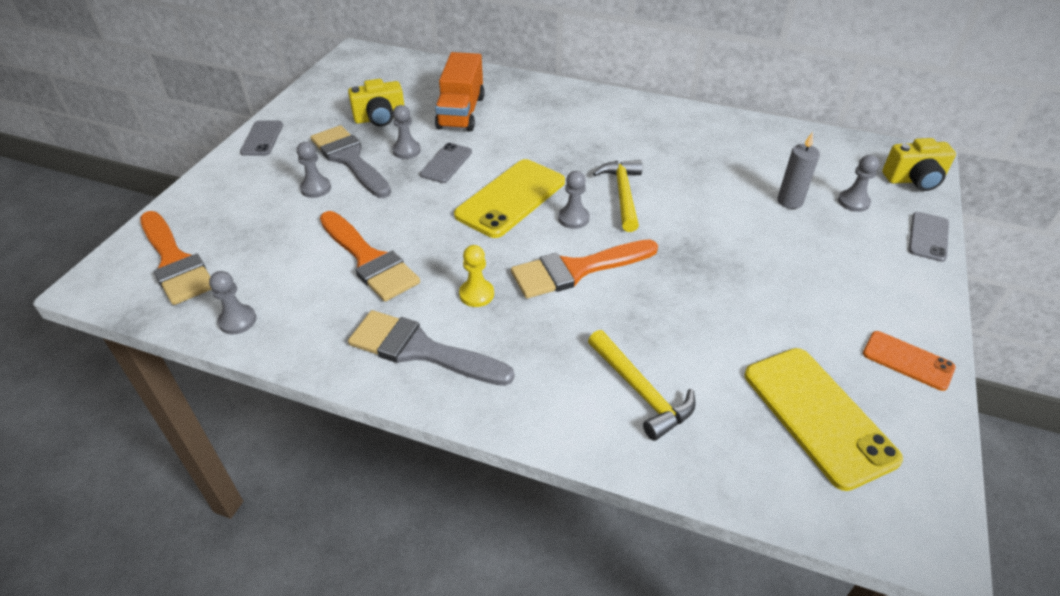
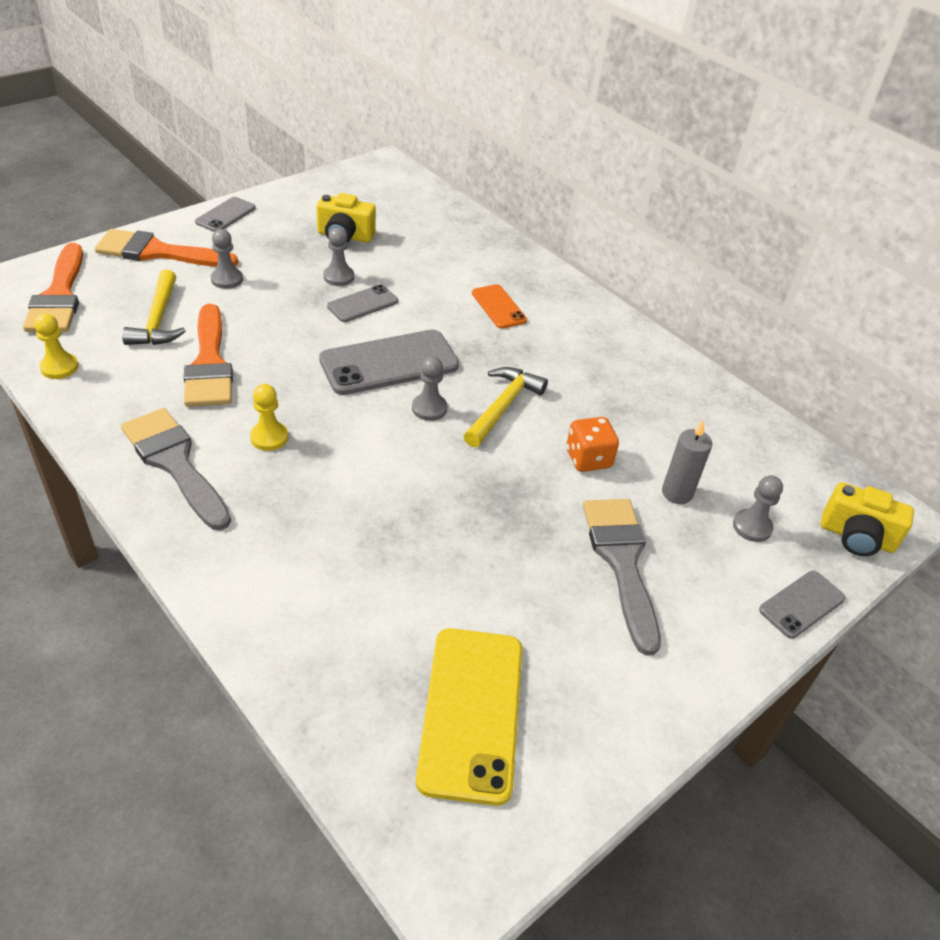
camera: 25 degrees right, 0 degrees up
(237, 321) = (59, 367): grey pawn -> yellow pawn
(350, 159) = (281, 264): grey brush -> grey brush (622, 562)
(461, 112) = (425, 260): orange truck -> none
(511, 198) = (389, 363): yellow phone -> grey phone
(576, 270) = (381, 458): orange brush -> orange brush (158, 252)
(641, 391) = (325, 598): yellow hammer -> yellow hammer (158, 319)
(714, 204) = (588, 459): none -> orange dice
(907, 360) = (628, 714): orange phone -> orange phone (498, 307)

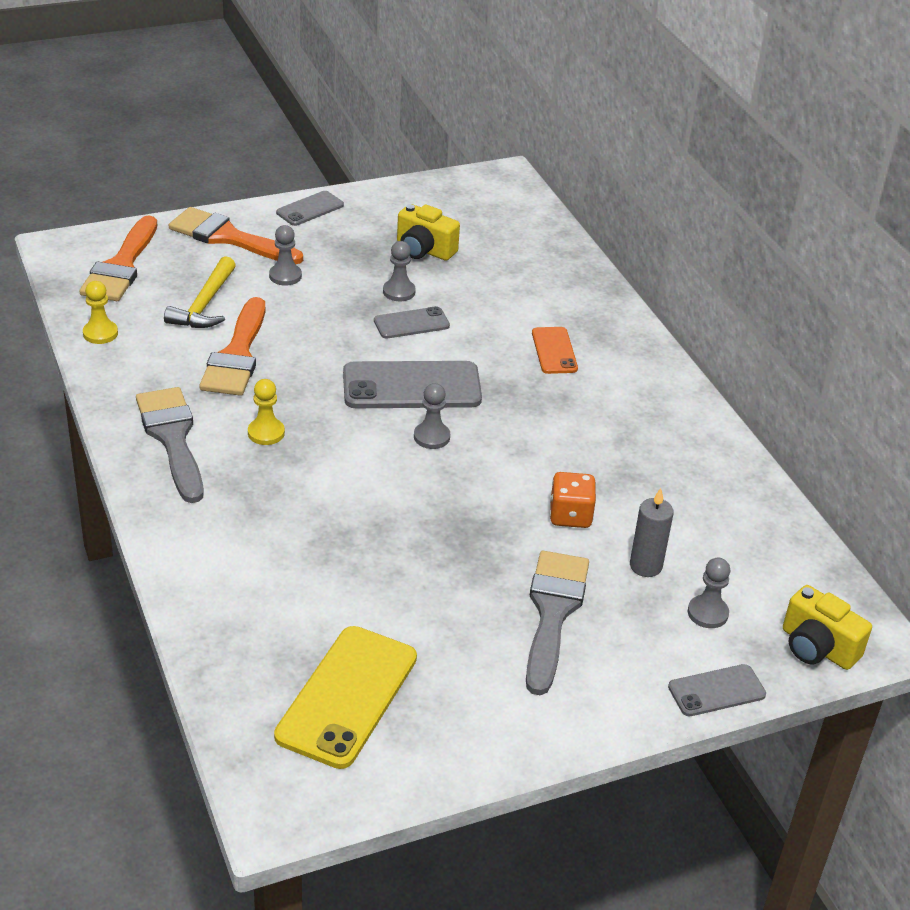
camera: 20 degrees right, 5 degrees down
(503, 407) = (507, 450): yellow hammer -> none

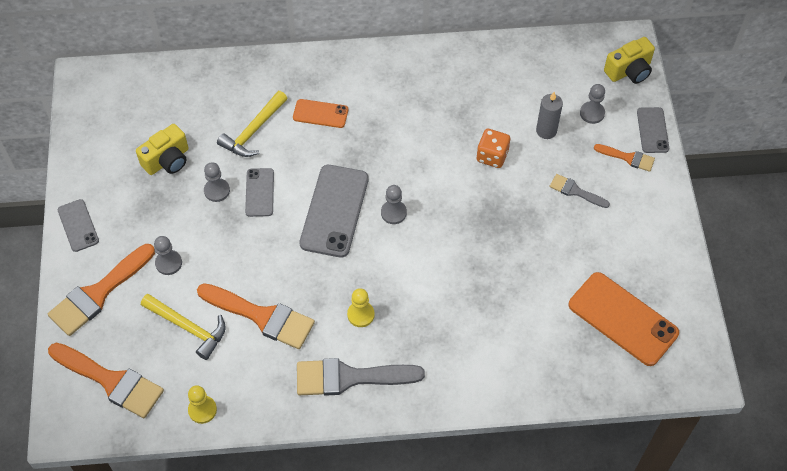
camera: 70 degrees left, 20 degrees up
(347, 696) = (623, 319): yellow phone -> orange phone
(498, 303) = (253, 131): none -> yellow hammer
(553, 613) = (575, 191): grey brush -> grey brush, size x0.53
(646, 666) = (628, 158): none -> orange brush

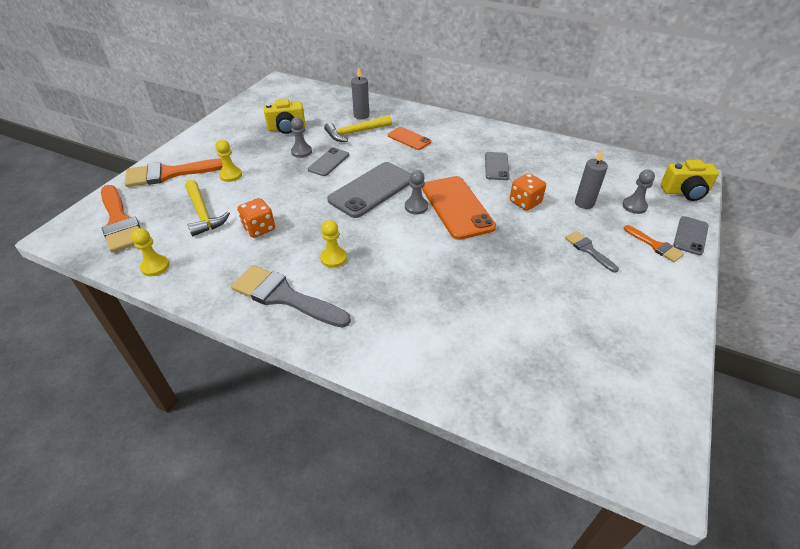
camera: 30 degrees right, 15 degrees down
(78, 225) = (199, 138): grey phone -> grey phone (496, 166)
(168, 263) = (230, 175): grey pawn -> yellow pawn
(239, 98) = (361, 116): none -> grey candle
(262, 317) = (259, 228): orange brush -> orange dice
(623, 319) = (582, 367): orange phone -> orange phone (457, 207)

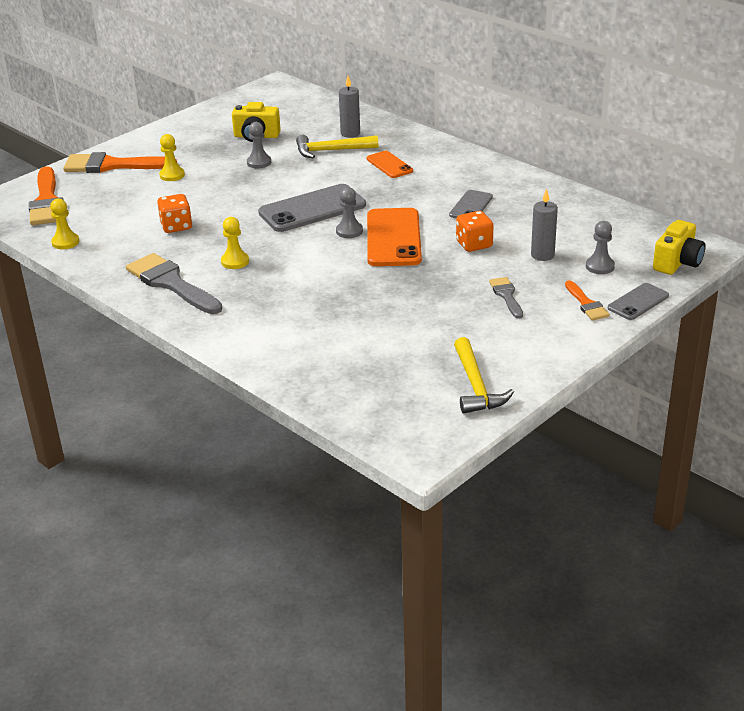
camera: 20 degrees right, 10 degrees down
(203, 213) = (128, 206): yellow hammer -> yellow hammer (476, 386)
(328, 162) = (282, 177): grey phone -> none
(685, 192) = (677, 262): yellow camera -> yellow camera turned 75 degrees counterclockwise

